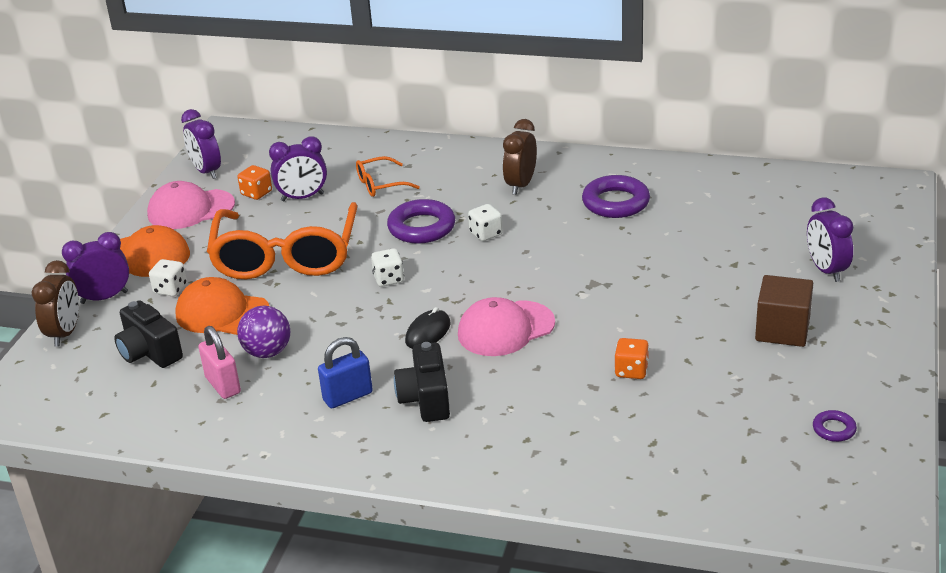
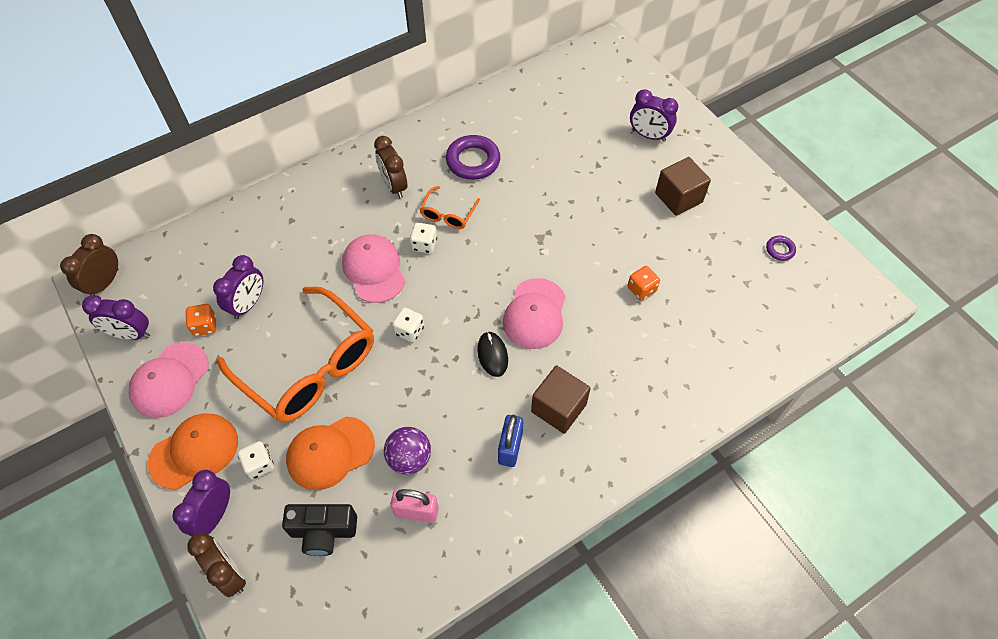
camera: 50 degrees left, 25 degrees up
(233, 135) = (104, 283): none -> brown clock
(381, 184) = (293, 251): orange glasses -> orange glasses (448, 213)
(421, 227) = (374, 270): purple ring -> pink cap
(426, 399) = (558, 408): black camera -> brown cube

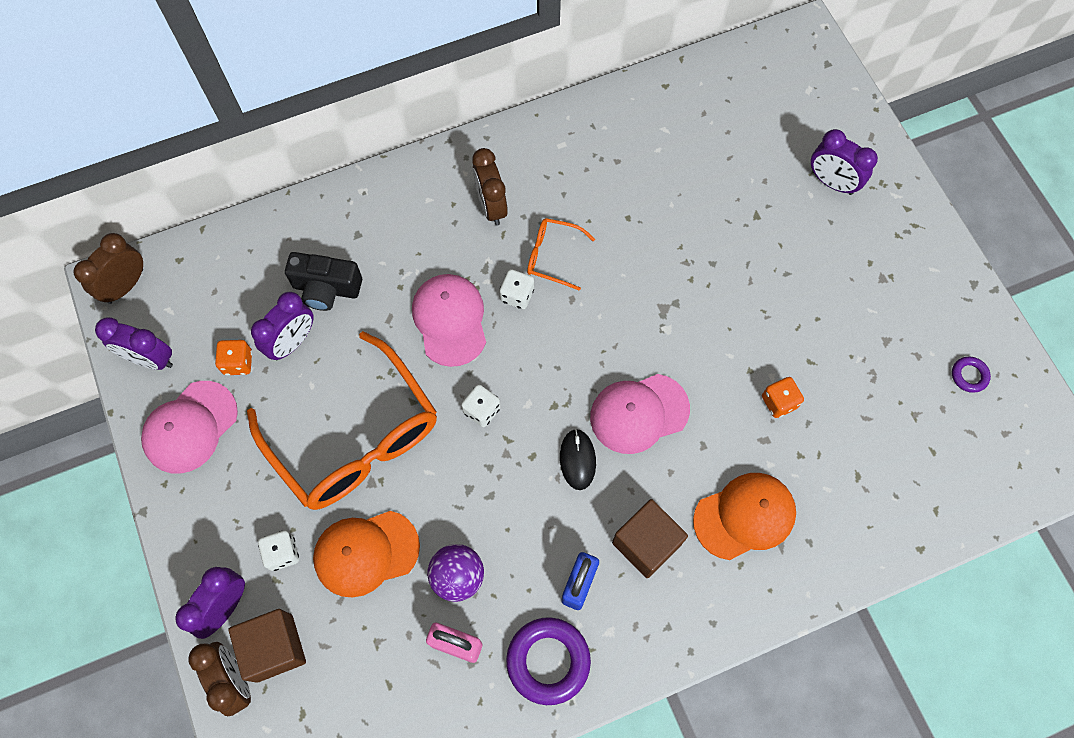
camera: 10 degrees right, 10 degrees up
(194, 451) = (210, 523): orange cap -> orange cap (744, 516)
(323, 532) = (346, 649): black camera -> black camera (326, 289)
(448, 213) = (553, 256): orange glasses -> orange glasses turned 75 degrees clockwise
(473, 161) = (596, 185): purple ring -> purple ring (548, 661)
(535, 314) = (639, 413): pink cap -> pink cap turned 45 degrees clockwise
(678, 197) = (852, 280): brown cube -> brown cube (274, 648)

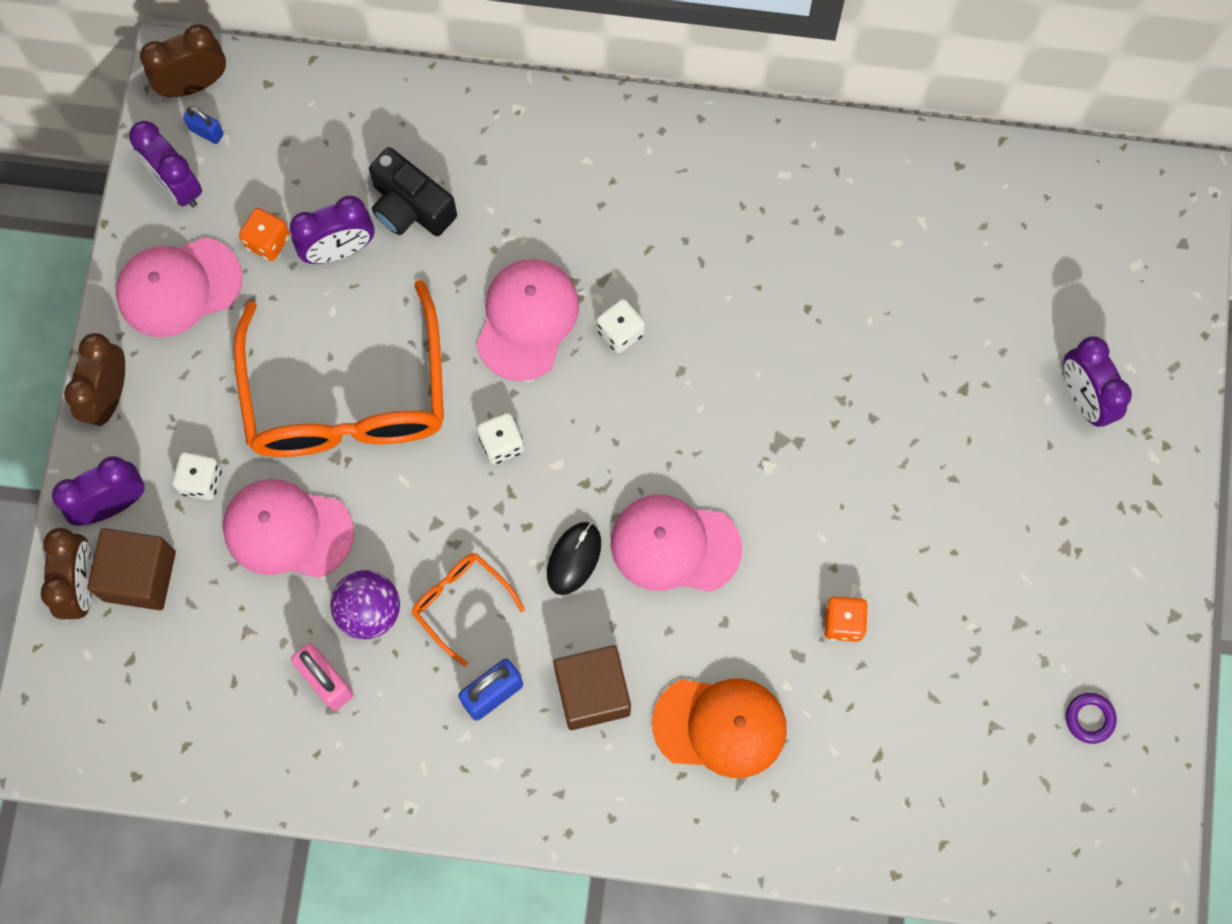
camera: 30 degrees right, 5 degrees up
(152, 313) = (206, 132): none -> blue padlock
(366, 553) = (287, 530): orange cap -> pink cap
(491, 206) = (654, 207): brown clock -> brown clock (108, 396)
(548, 661) = (411, 754): purple ring -> none
(553, 256) = (690, 308): orange glasses -> orange glasses (462, 604)

